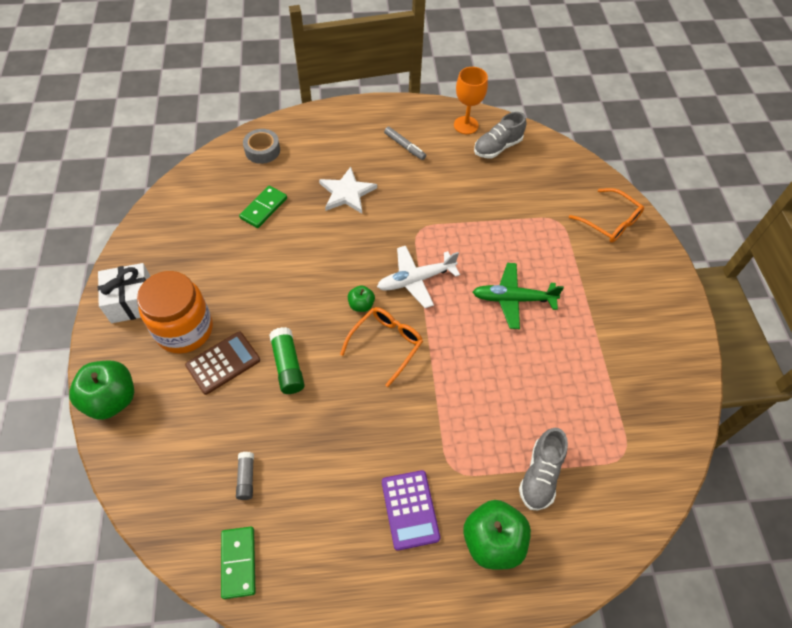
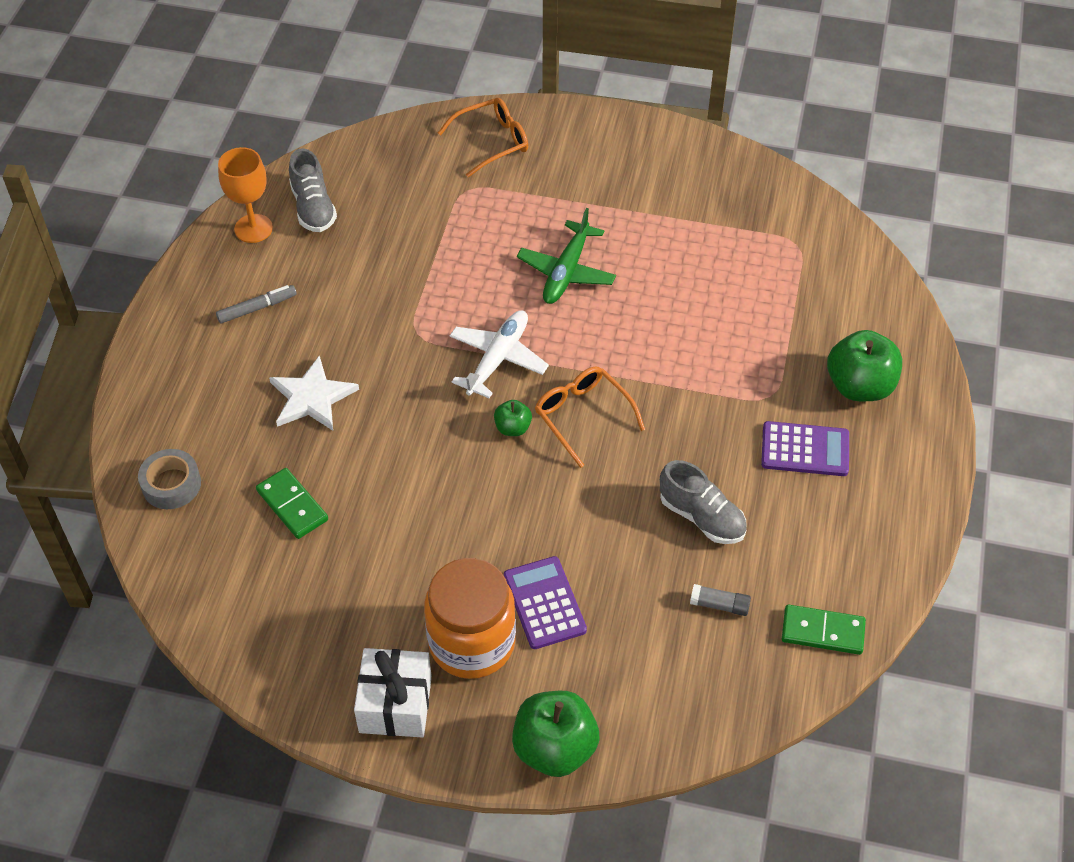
camera: 70 degrees left, 5 degrees down
(223, 363) = (544, 603): brown calculator -> purple calculator
(288, 366) = (575, 529): green glue stick -> none
(416, 280) = (497, 359): white plane -> white plane turned 150 degrees counterclockwise
(540, 475) = (798, 321): grey shoe -> grey shoe (701, 517)

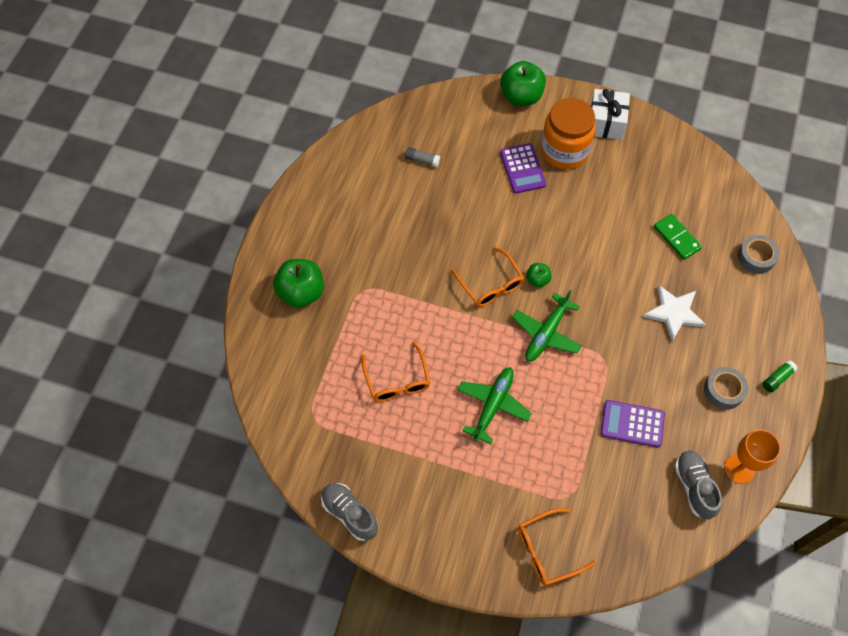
camera: 175 degrees left, 10 degrees up
(180, 326) = (777, 378): none -> green glue stick
(257, 308) = (723, 390): grey marker -> grey tape
(497, 359) = (546, 333): white plane -> green plane
(697, 290) = (397, 380): none -> orange glasses
(701, 517) = (423, 211): grey shoe -> grey shoe (350, 514)
(805, 450) = (349, 250): purple calculator -> purple calculator (632, 424)
(822, 631) = (367, 142): green domino -> none

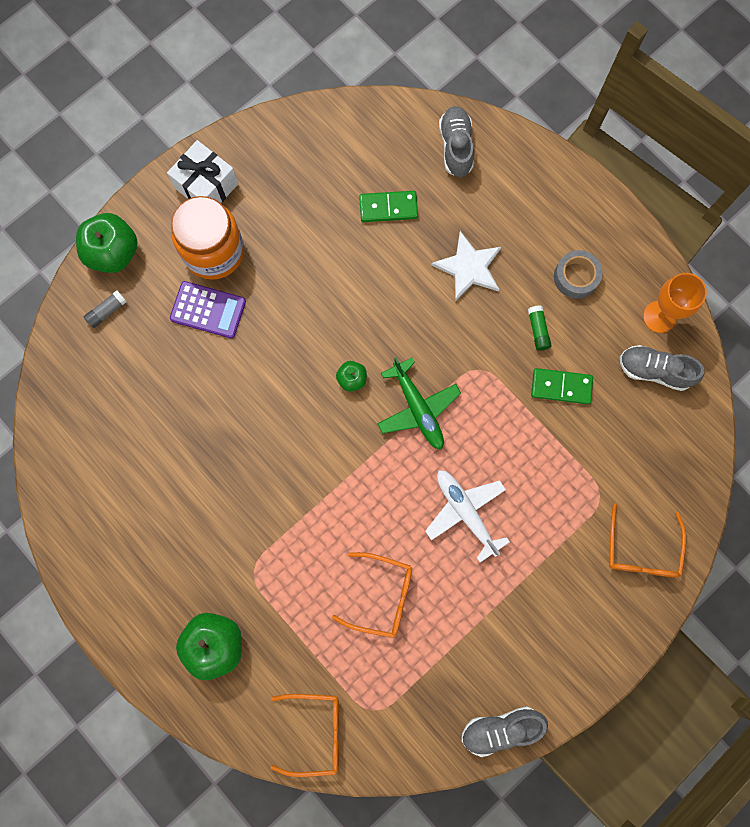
camera: 60 degrees left, 15 degrees up
(422, 160) = (128, 412): grey glue stick -> grey glue stick (107, 311)
(490, 285) = (328, 431): orange glasses -> orange glasses (316, 732)
(492, 406) = (466, 513): green plane -> white plane
(632, 424) = (561, 386): purple calculator -> green domino
(756, 257) = (456, 147): grey tape -> grey shoe
(777, 378) = (592, 219): green glue stick -> green glue stick (538, 330)

